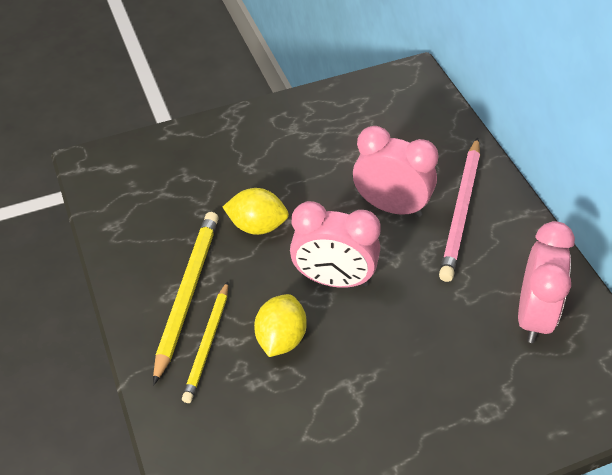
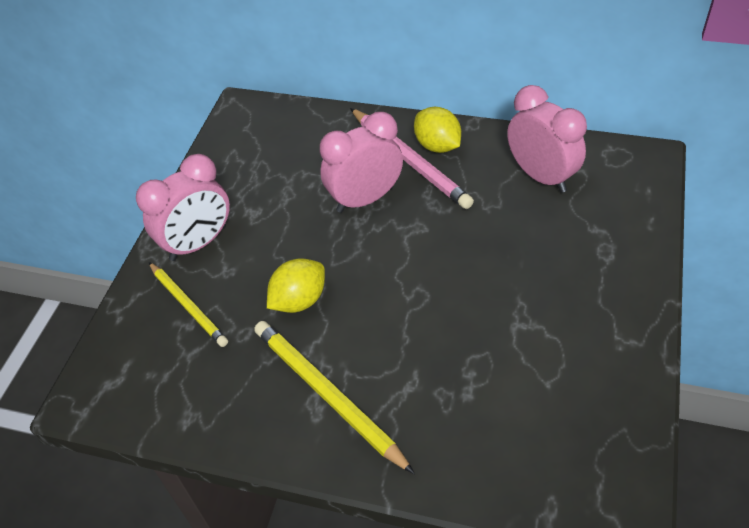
camera: 50 degrees left, 0 degrees up
(207, 343) = (397, 407): yellow pencil -> yellow pencil (188, 306)
(281, 338) = (436, 347): yellow lemon -> yellow lemon (437, 146)
(334, 279) = (406, 277): pink clock -> pink clock (198, 243)

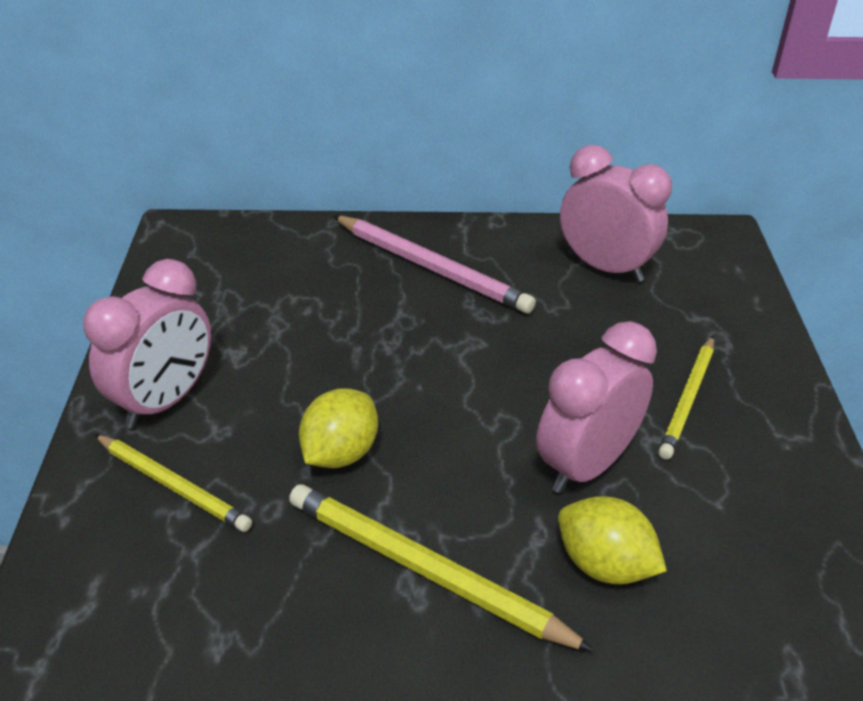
camera: 20 degrees left, 10 degrees down
(365, 199) = (388, 318): pink clock -> pink clock (585, 465)
(437, 146) = (461, 248): yellow lemon -> yellow lemon (604, 565)
(559, 297) = (688, 399): none -> yellow pencil

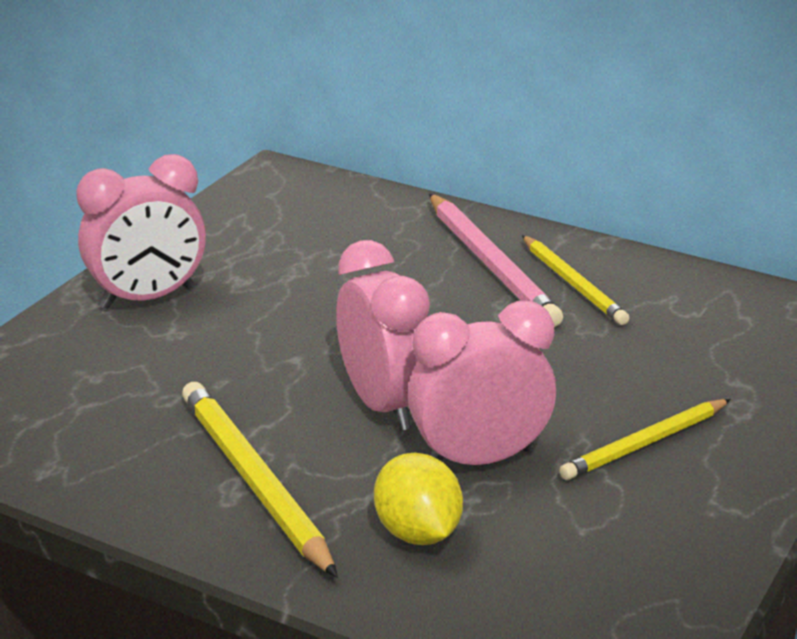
camera: 30 degrees right, 10 degrees down
(172, 485) = (103, 357): yellow pencil -> yellow pencil (573, 283)
(340, 453) = (261, 379): yellow lemon -> none
(605, 267) = (680, 312): pink clock -> pink clock (384, 405)

